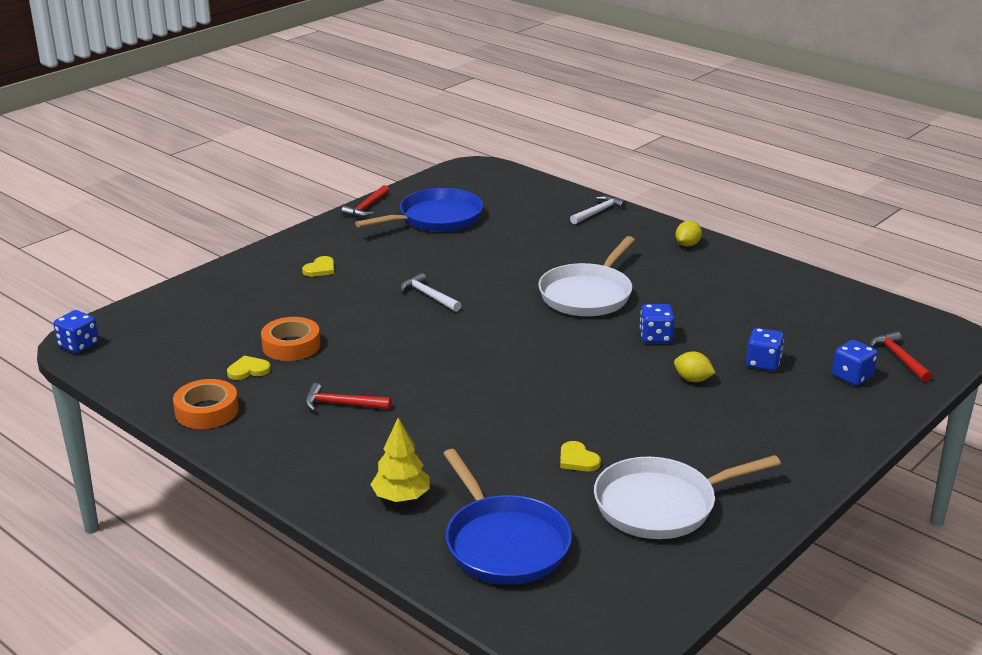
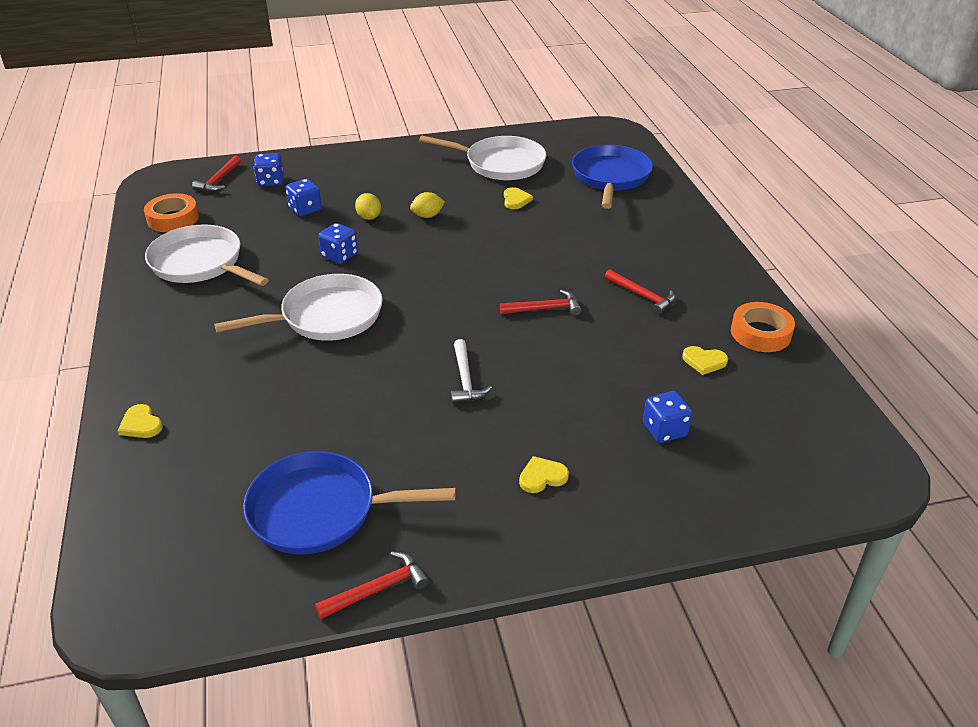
camera: 145 degrees left, 10 degrees up
(78, 345) = (879, 471): blue dice -> blue dice (664, 430)
(291, 345) = (647, 373): orange tape -> orange tape (173, 219)
(401, 497) = (650, 219): yellow tree -> none
(420, 361) = (545, 309): none -> red hammer
(598, 212) = (141, 424): white hammer -> yellow heart
(687, 245) = (150, 333): yellow lemon -> yellow lemon (427, 216)
(751, 291) = (200, 263): none -> white pan

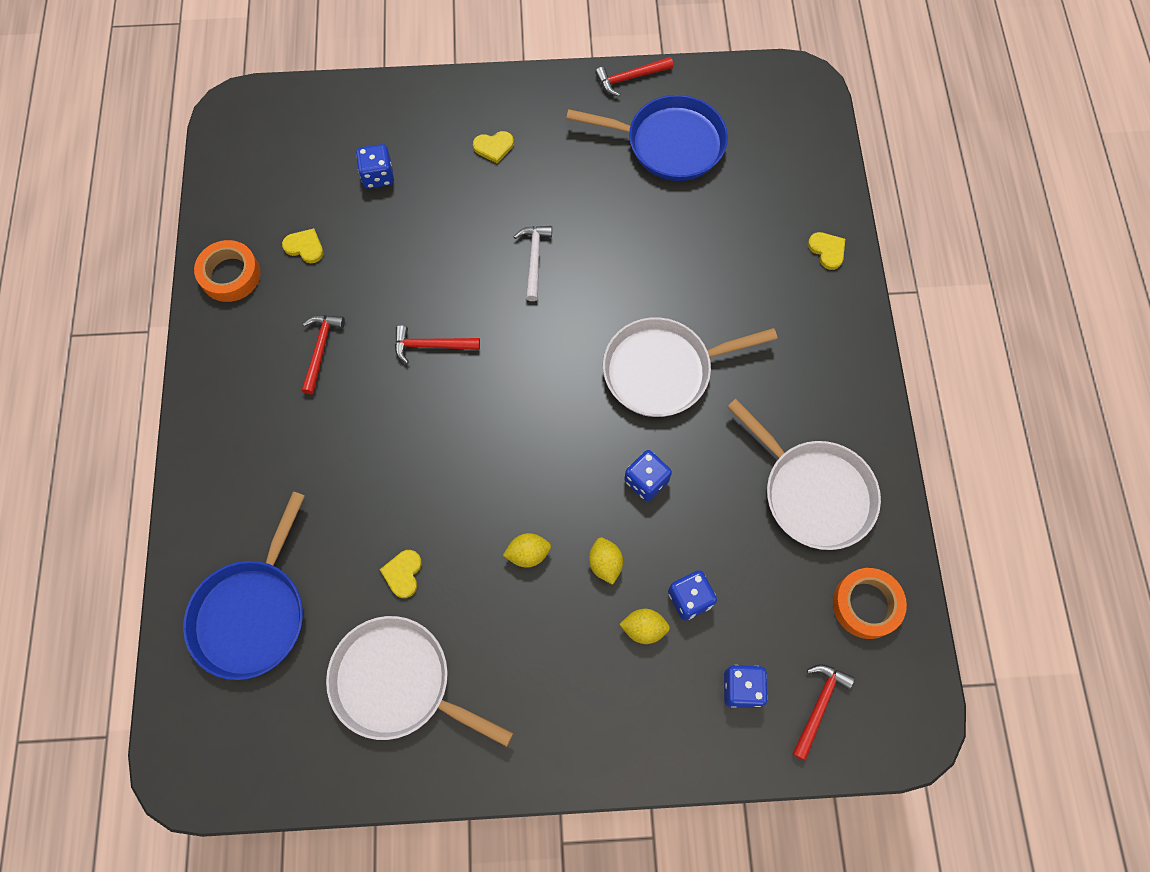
camera: 170 degrees left, 30 degrees up
(338, 195) = (644, 628): none -> yellow lemon
(643, 296) = (321, 349): red hammer -> red hammer turned 45 degrees clockwise

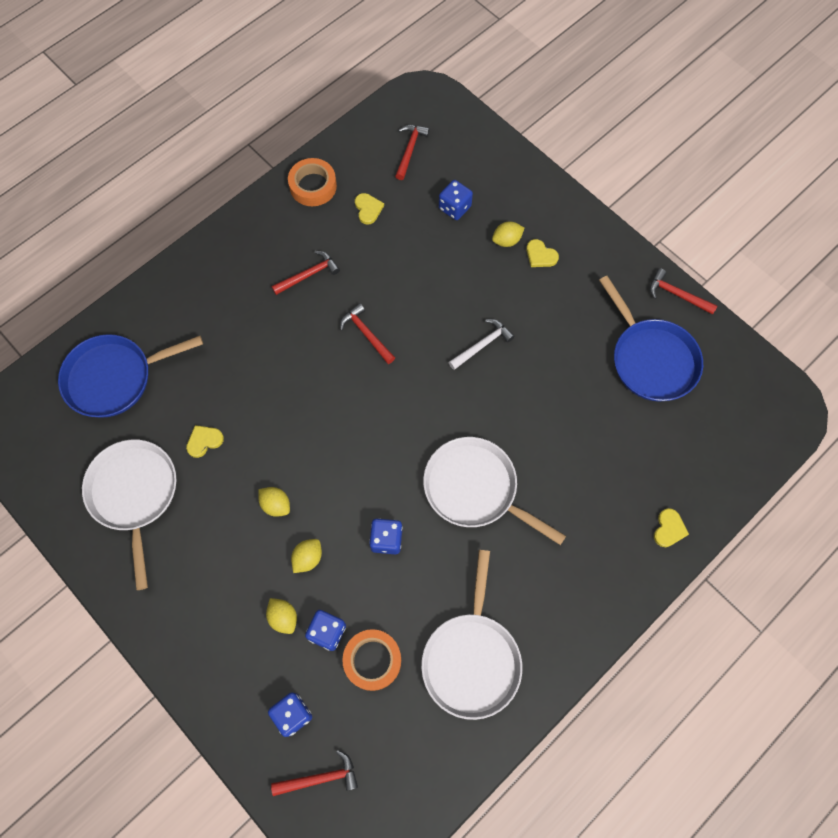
camera: 50 degrees right, 0 degrees up
(280, 165) = (410, 150): none -> red hammer
(453, 161) = (506, 240): none -> yellow lemon
(866, 605) = (419, 758): orange tape -> orange tape (372, 660)

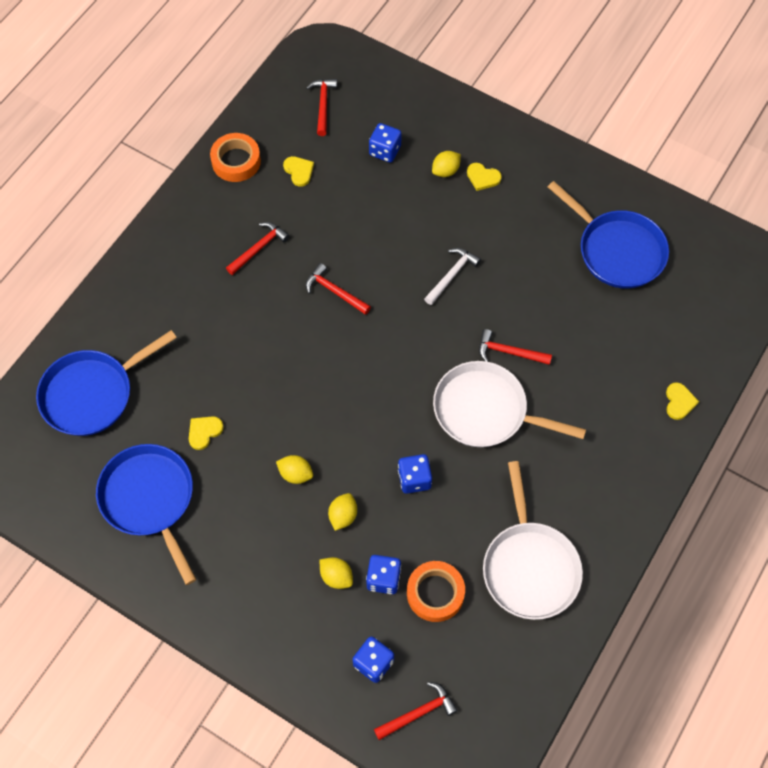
camera: 15 degrees left, 5 degrees down
(134, 494) = (150, 500): white pan -> blue pan
(676, 294) = (624, 184): red hammer -> red hammer (508, 352)

